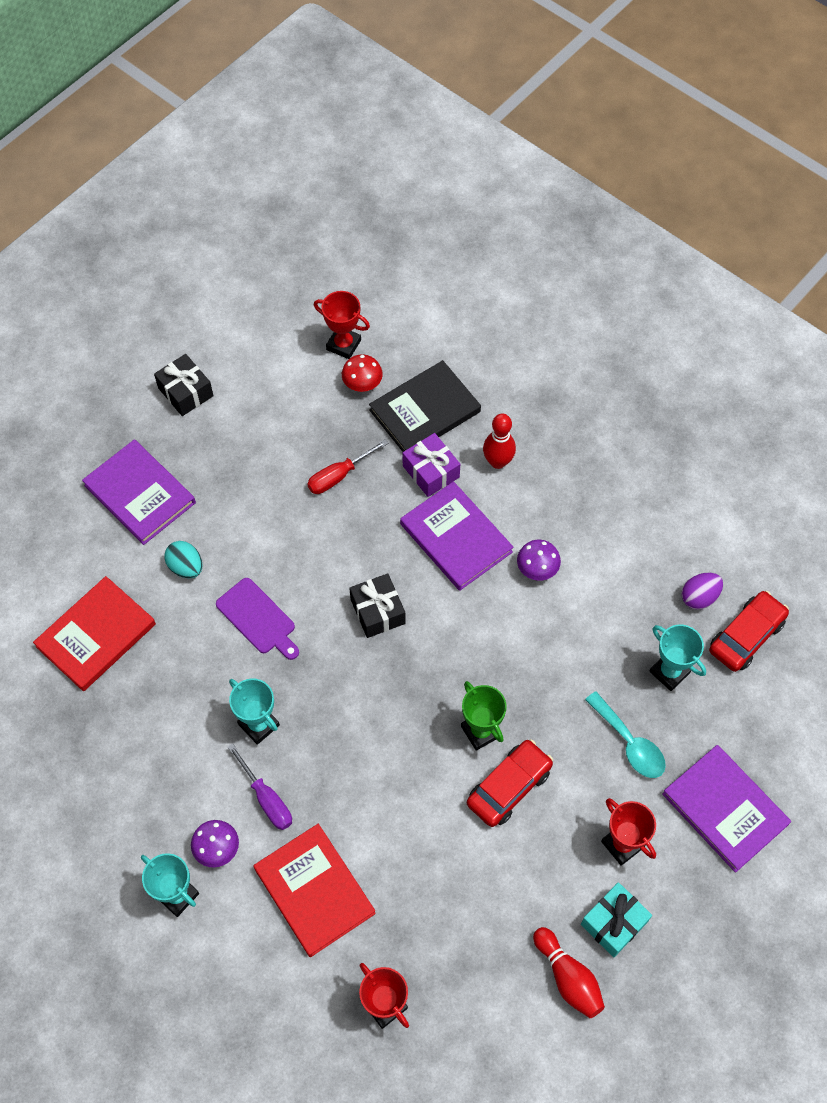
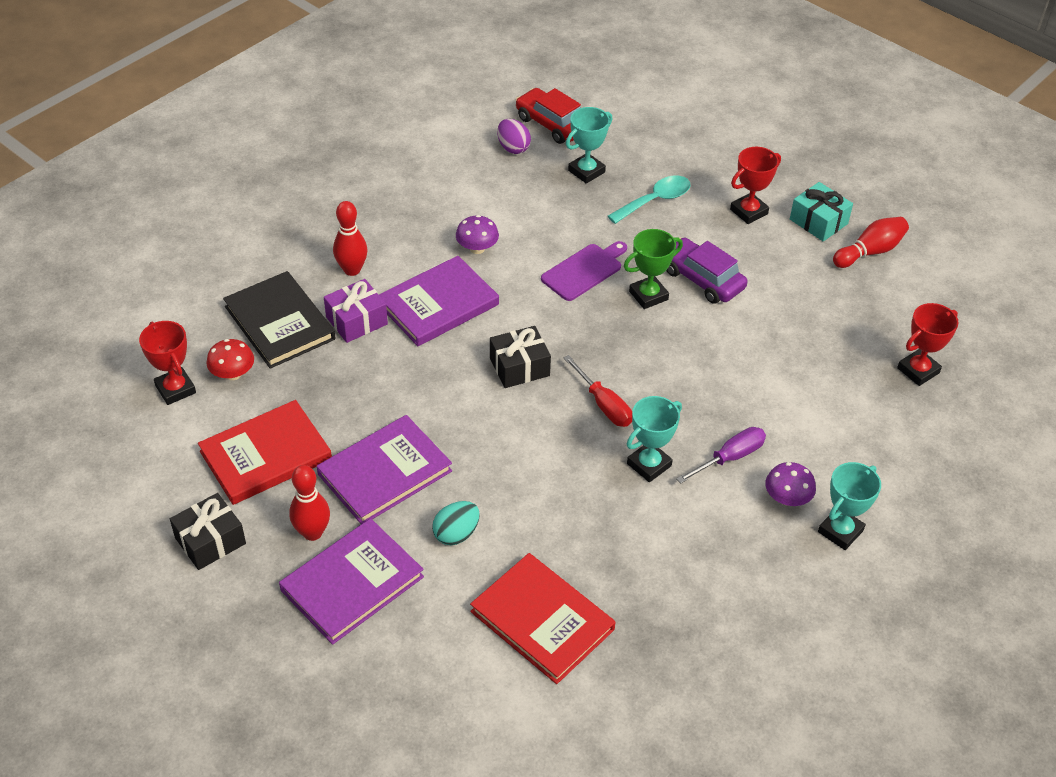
camera: 90 degrees left, 15 degrees down
(191, 461) = (312, 532): none -> red bowling pin
(258, 618) = (524, 466): purple cutting board -> purple cutting board (584, 271)
(314, 891) = (820, 420): red book -> red book (266, 456)
(339, 476) = (352, 396): red screwdriver -> red screwdriver (604, 405)
(343, 345) = (175, 389): red trophy -> red trophy turned 60 degrees counterclockwise
(509, 787) = (702, 279): red car -> purple car
(725, 809) = (711, 150): purple book -> purple book (384, 472)

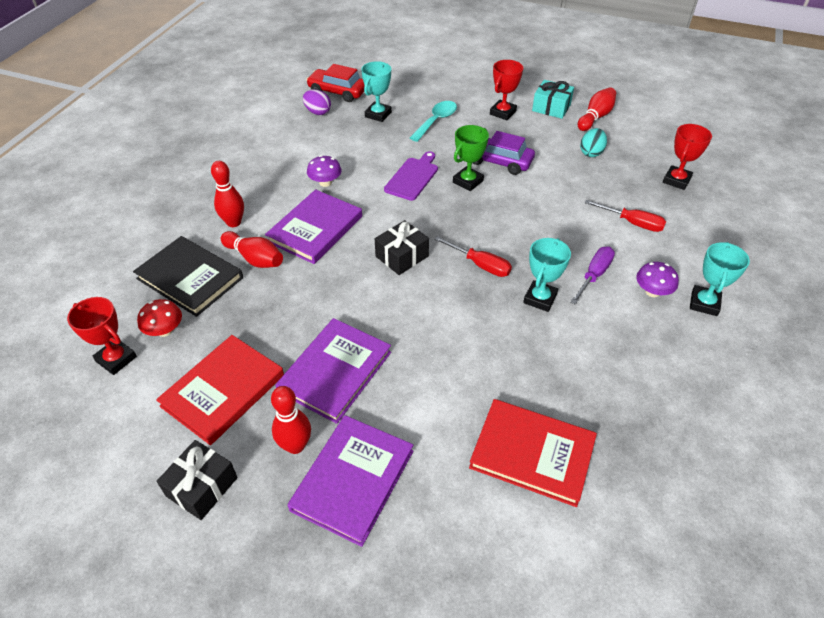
camera: 20 degrees left, 0 degrees up
(356, 320) = (255, 259): purple gift -> red bowling pin
(456, 534) = (421, 403): turquoise egg -> turquoise egg (591, 153)
(820, 409) = (632, 223): none -> red screwdriver

